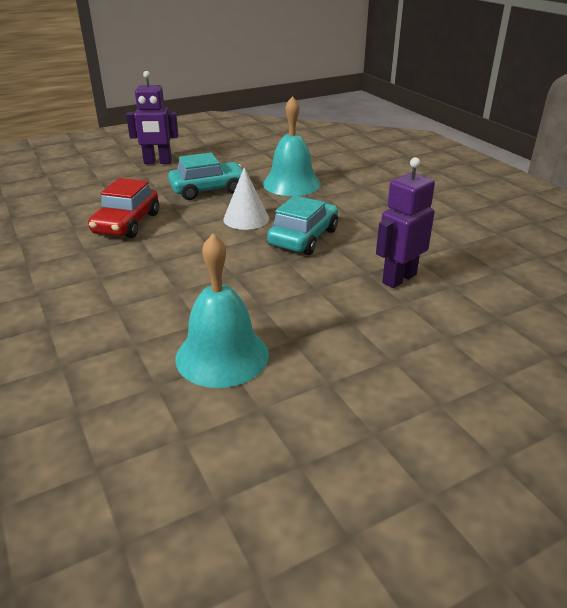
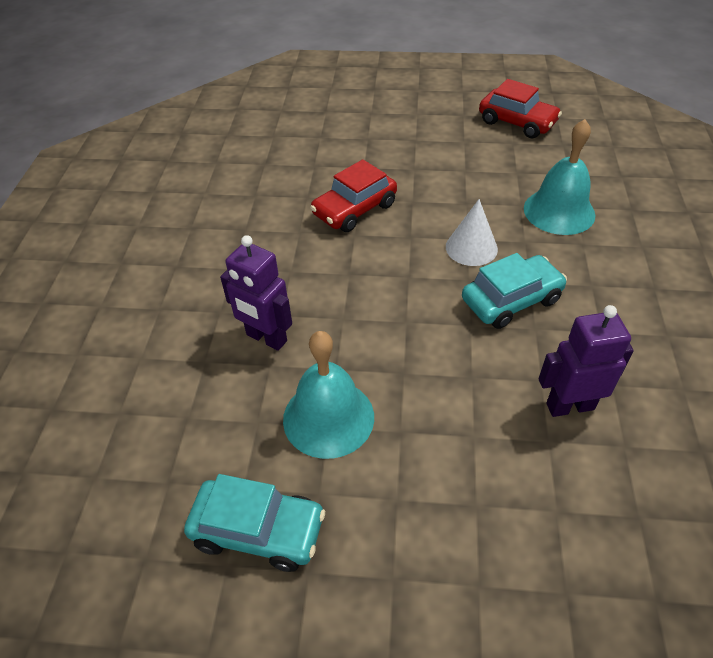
camera: 35 degrees right, 15 degrees up
(157, 162) = (439, 127): purple robot -> purple robot (266, 338)
(208, 190) = (462, 188): turquoise car -> turquoise car (258, 530)
(217, 147) = (517, 122): none -> red car

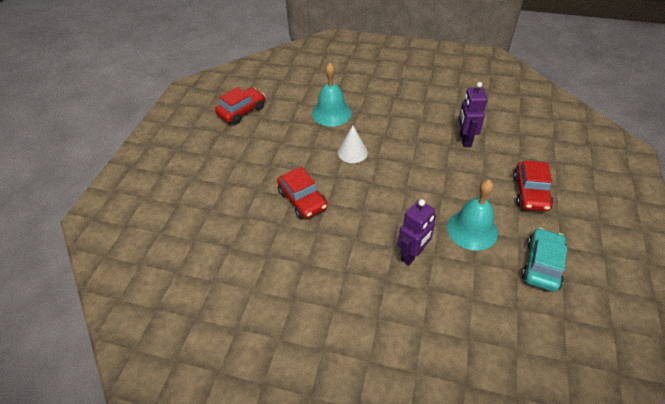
camera: 80 degrees left, 0 degrees up
(446, 525) = (530, 193): none -> red car
(511, 300) = (396, 145): turquoise car -> none

